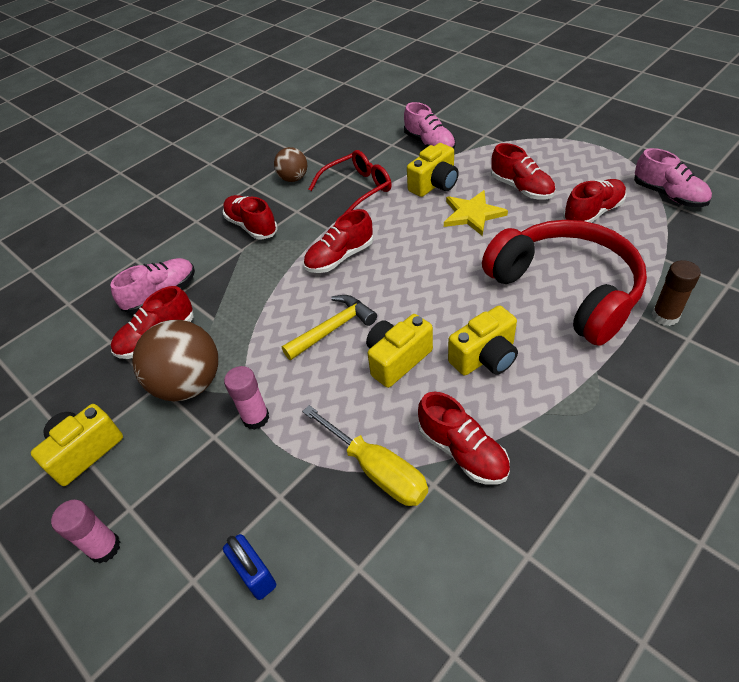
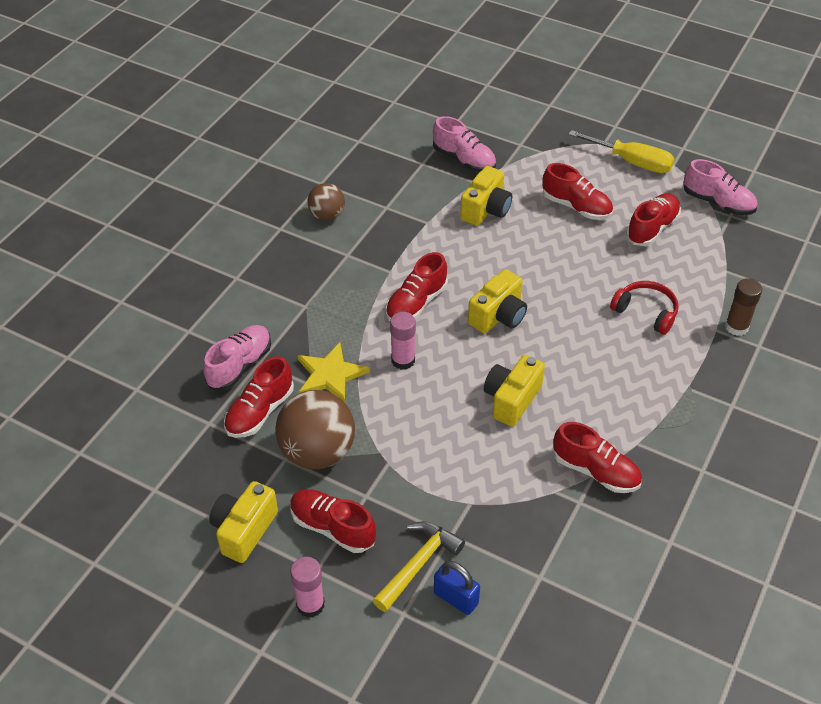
camera: 20 degrees left, 0 degrees up
(251, 226) = (304, 278): red shoe -> red shoe (332, 528)
(256, 418) = (399, 473): pink glue stick -> pink glue stick (403, 360)
(333, 328) = (439, 378): yellow hammer -> yellow hammer (418, 564)
(357, 189) = (405, 222): red glasses -> none
(377, 470) = (528, 499): yellow screwdriver -> yellow screwdriver (632, 162)
(472, 214) = (535, 241): yellow star -> yellow star (330, 375)
(485, 357) = (590, 386): yellow camera -> yellow camera (498, 316)
(566, 290) = (646, 312): red headphones -> red headphones, size x0.46

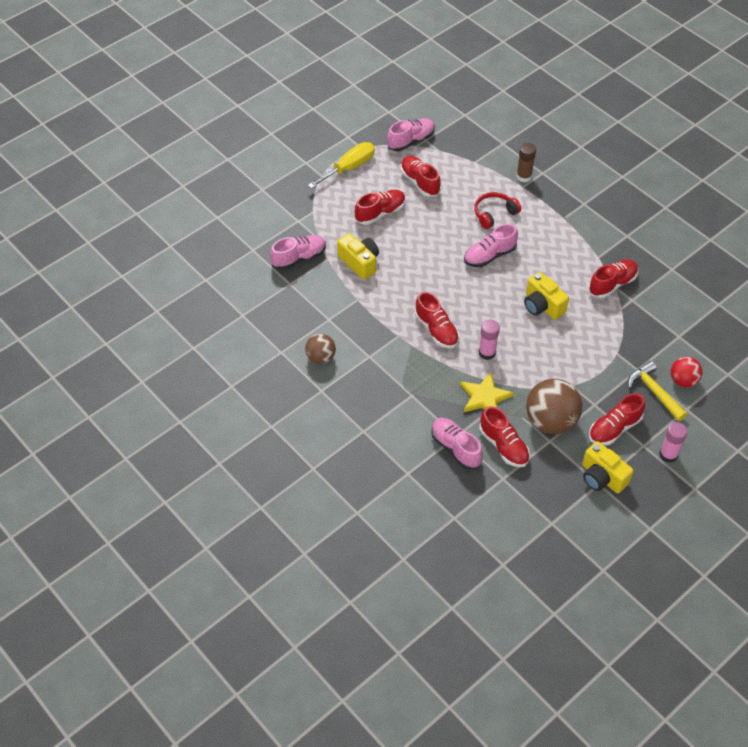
camera: 70 degrees left, 5 degrees up
(456, 598) = (683, 380): blue padlock -> red ball
(498, 316) = (467, 289): yellow camera -> none
(568, 325) = (489, 256): none -> pink shoe

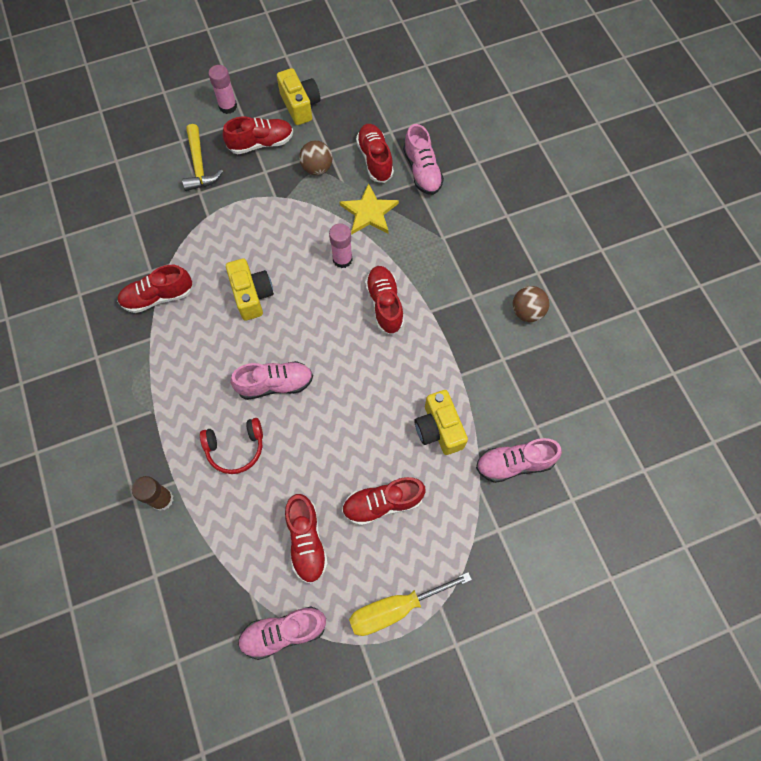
camera: 160 degrees left, 15 degrees up
(550, 421) = (317, 168): brown ball -> brown ball, size x0.57
(683, 380) = (163, 167): red ball -> none

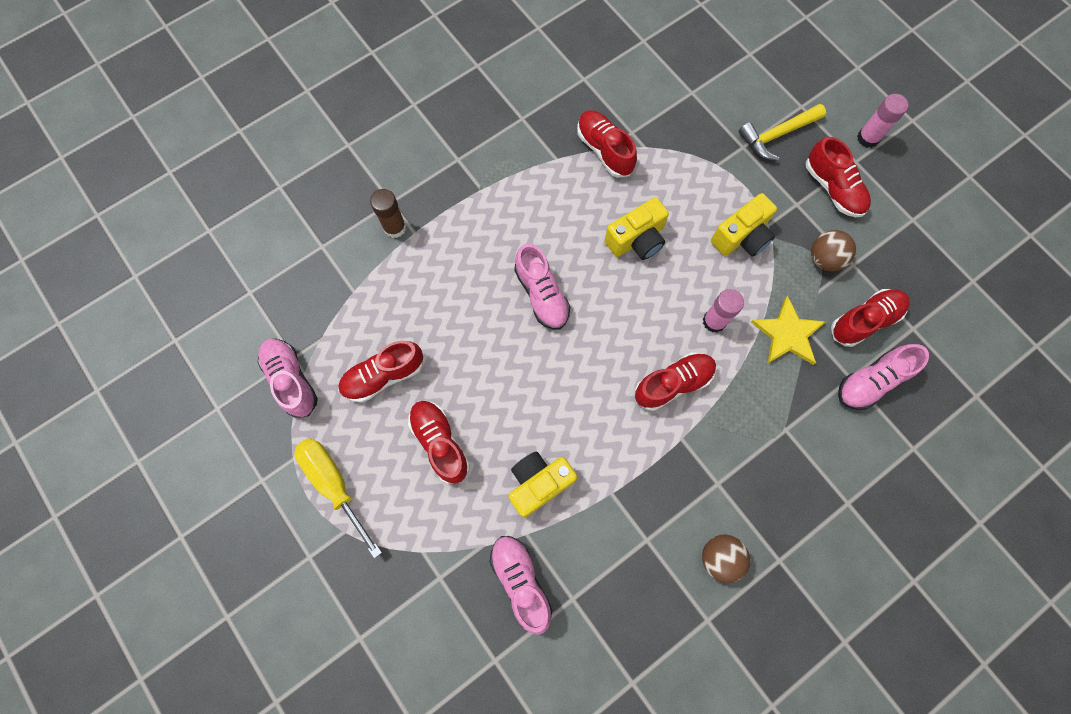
camera: 75 degrees right, 5 degrees up
(235, 448) = (462, 278): red headphones -> none
(300, 105) = (904, 214): yellow camera -> yellow camera (741, 237)

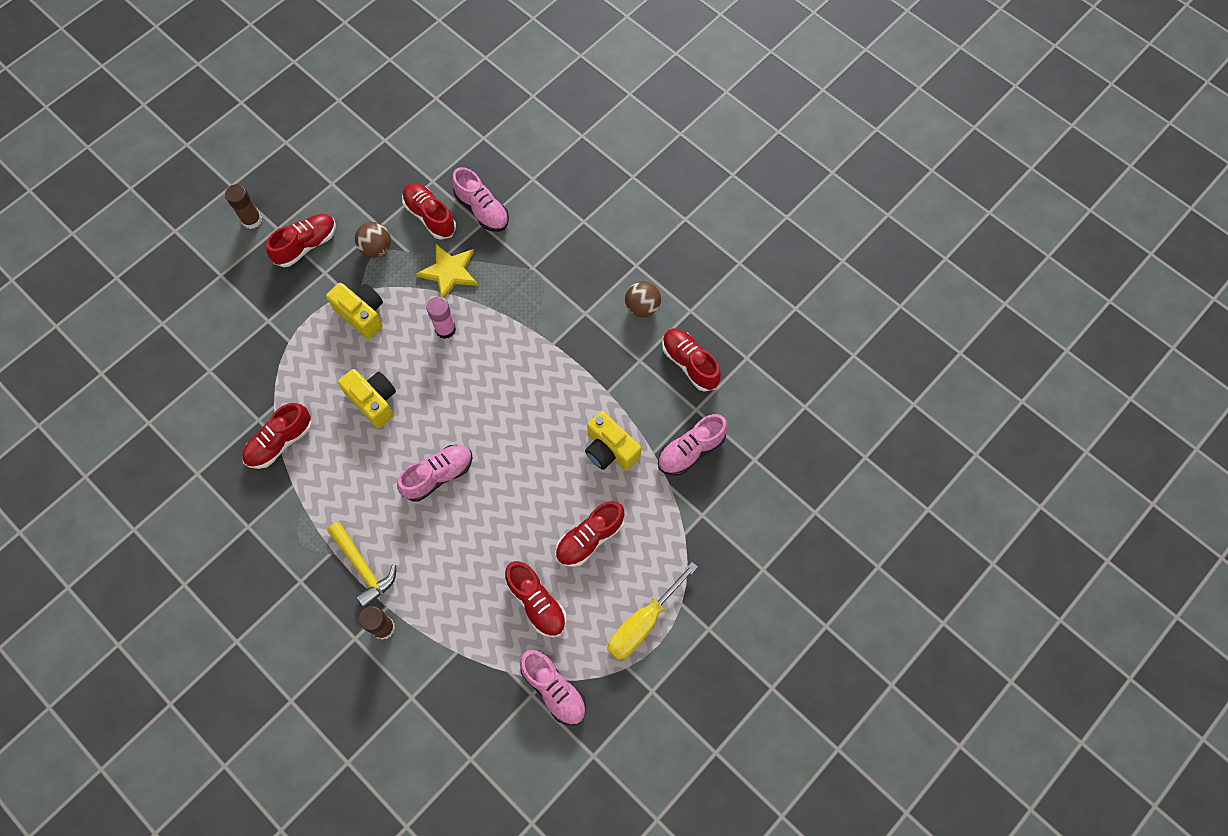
camera: 100 degrees left, 5 degrees down
(291, 380) = (554, 689): pink shoe -> pink shoe turned 90 degrees counterclockwise
(673, 383) = (506, 355): red shoe -> red shoe (689, 363)
(777, 135) = (253, 293): yellow hammer -> yellow hammer (363, 567)
(868, 138) = (252, 220): pink glue stick -> brown glue stick

